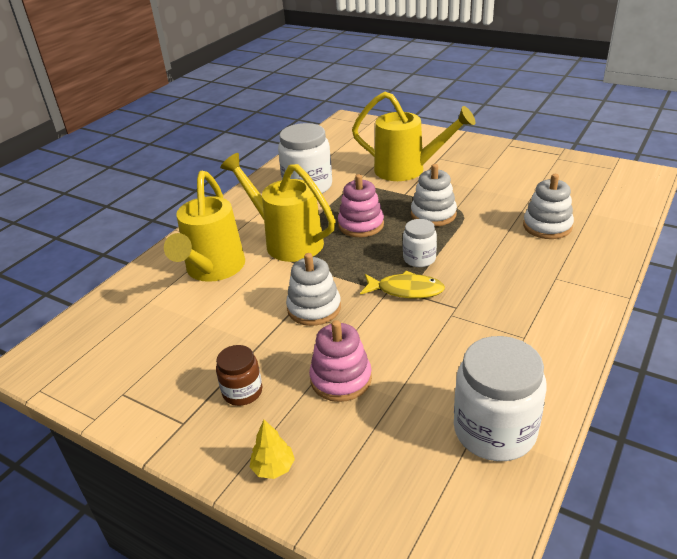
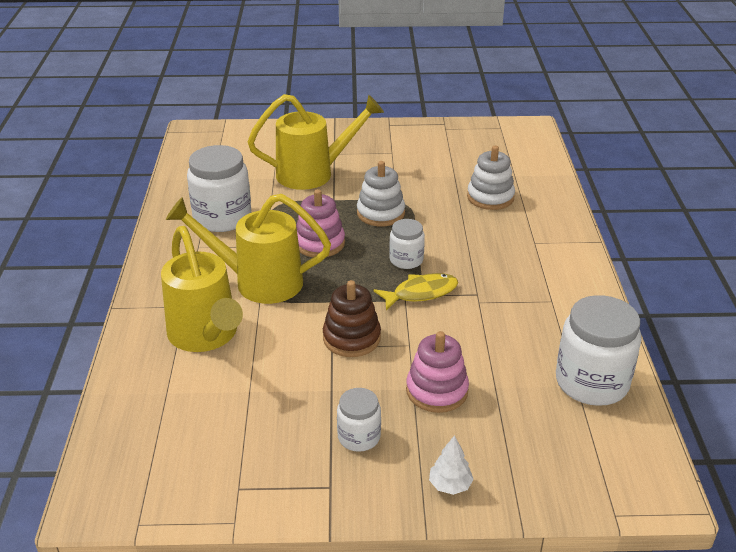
camera: 35 degrees left, 0 degrees up
(242, 392) = (359, 437): brown jar -> white jar
(273, 468) = (450, 485): yellow tree -> white tree
(314, 308) = (351, 338): white stacking toy -> brown stacking toy

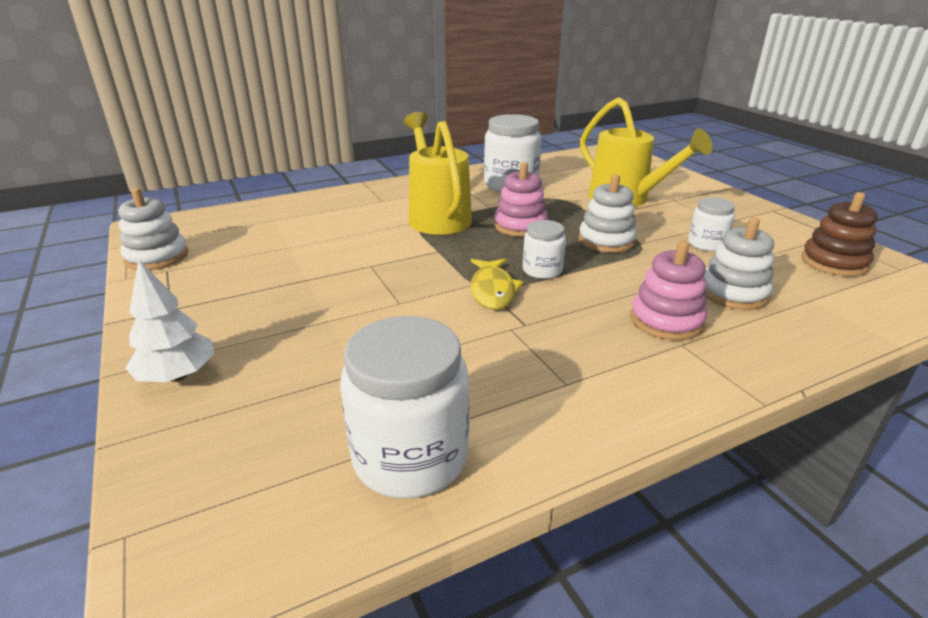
camera: 65 degrees right, 5 degrees down
(196, 496) = (157, 257): none -> white stacking toy
(206, 335) = (350, 215): yellow watering can -> none
(351, 338) = (389, 271): brown stacking toy -> brown stacking toy (834, 262)
(359, 437) = (243, 307): white jar -> white jar (706, 244)
(421, 293) = (493, 290): yellow fish -> yellow fish turned 45 degrees clockwise
(437, 391) = (331, 335): pink stacking toy -> pink stacking toy (666, 320)
(450, 485) = (178, 376): white tree -> white tree, size x1.54

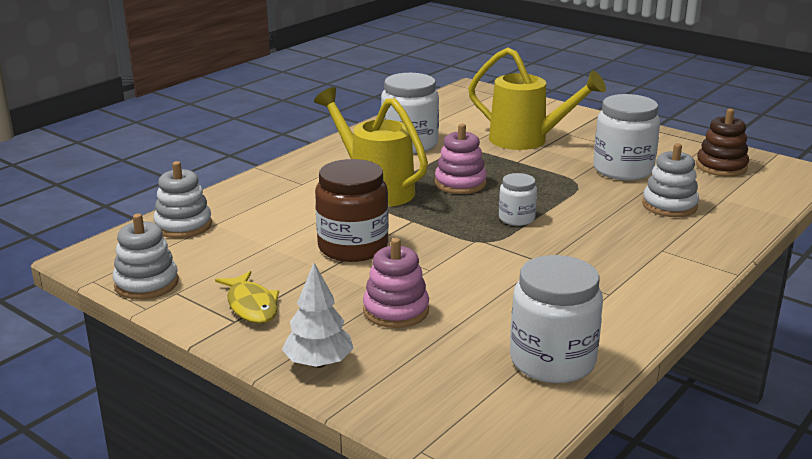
camera: 25 degrees left, 5 degrees down
(356, 264) = (353, 247): none -> brown jar
(493, 290) = (494, 243): yellow fish -> yellow fish (251, 306)
(606, 241) = (544, 182): white stacking toy -> white stacking toy (183, 225)
(666, 320) = (639, 236): pink stacking toy -> pink stacking toy (396, 310)
(706, 244) = (623, 170): white jar -> white jar, size x1.83

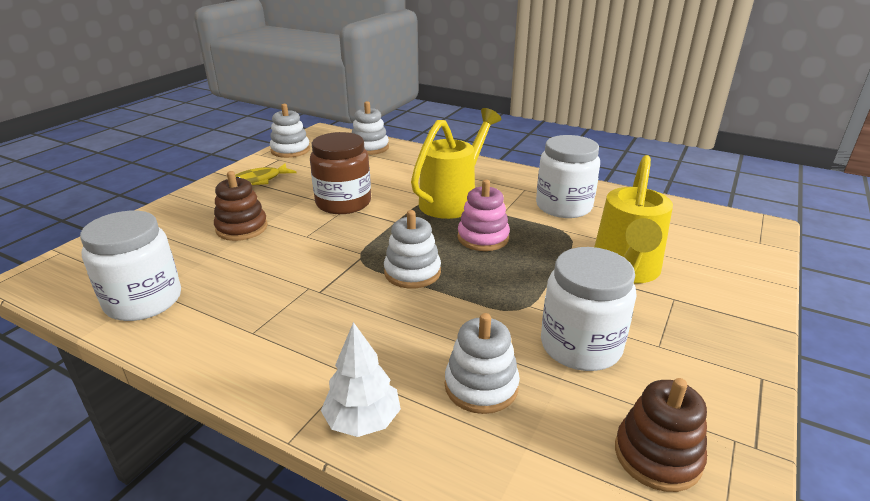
camera: 80 degrees right, 5 degrees up
(318, 363) = (179, 209): white tree -> white tree (363, 420)
(396, 310) = (242, 228): pink stacking toy -> brown stacking toy
(516, 218) = (412, 272): white jar -> white stacking toy

